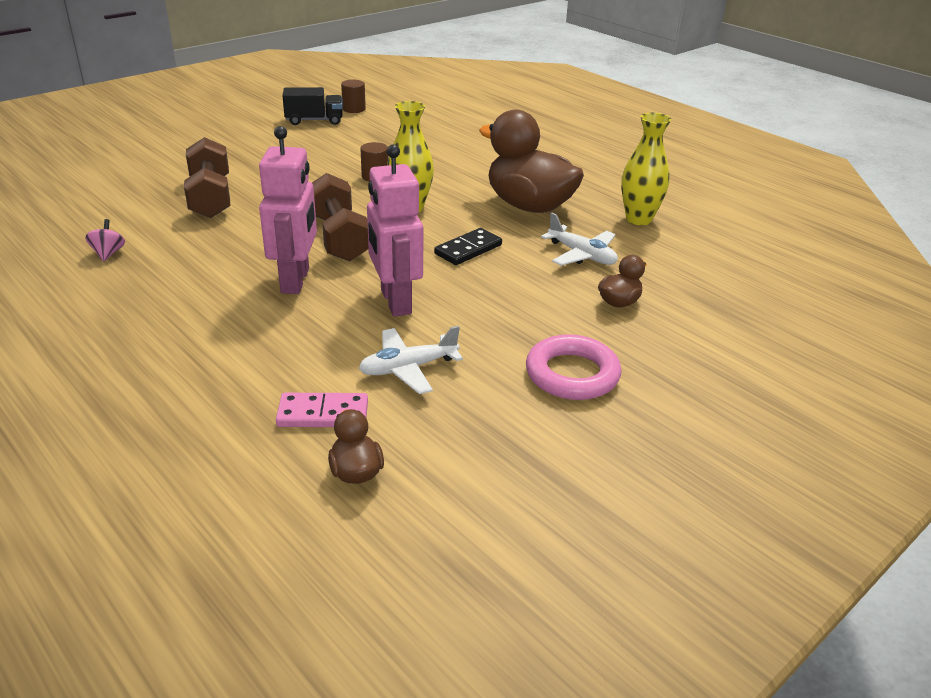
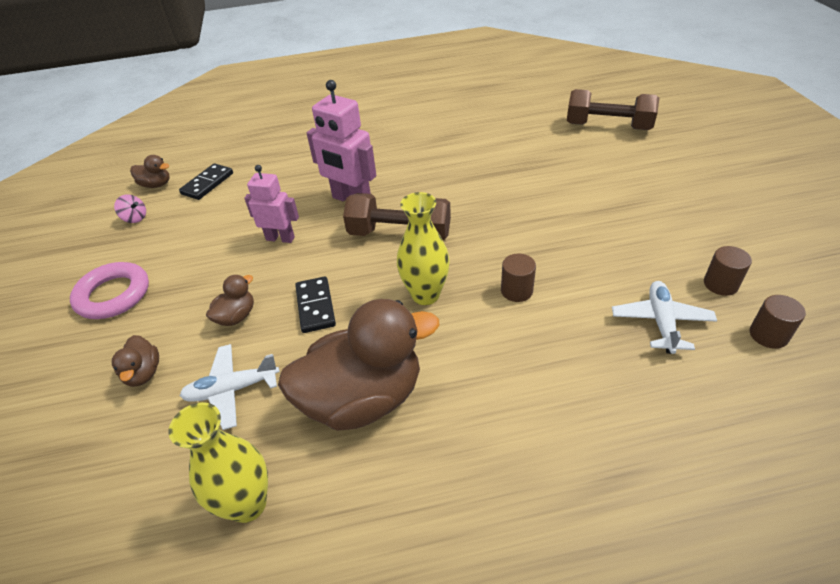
camera: 125 degrees right, 10 degrees up
(108, 253) = (453, 133): pink spinning top -> pink spinning top (135, 218)
(210, 197) = (522, 181): brown dumbbell -> brown dumbbell (608, 126)
(314, 120) = (720, 284): black truck -> brown cylinder
(323, 414) = (207, 183): pink domino -> black domino
(395, 302) = (280, 238): pink robot -> pink robot, size x0.65
(408, 368) = (206, 223): white plane -> white plane (661, 322)
(518, 283) = (236, 316): none -> brown duck

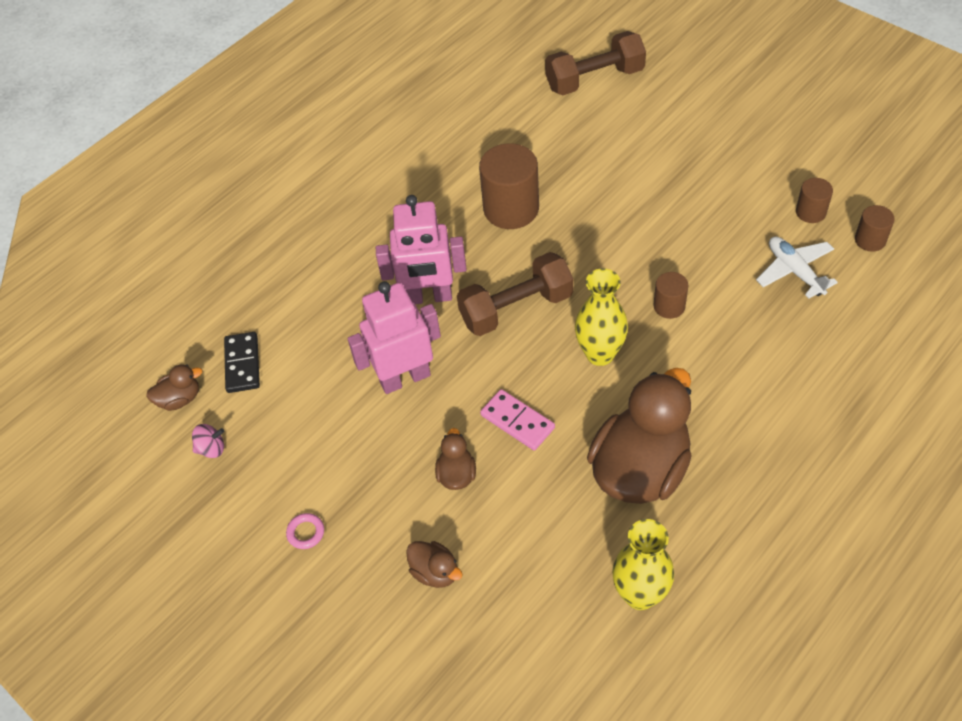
camera: 35 degrees left, 10 degrees up
(113, 295) = (306, 532): pink ring -> pink ring, size x0.45
(232, 390) = (530, 532): white plane -> none
(280, 238) = (405, 378): pink robot -> pink robot, size x1.54
(315, 306) = (517, 421): black domino -> pink domino
(464, 175) = (511, 209): none -> brown cylinder

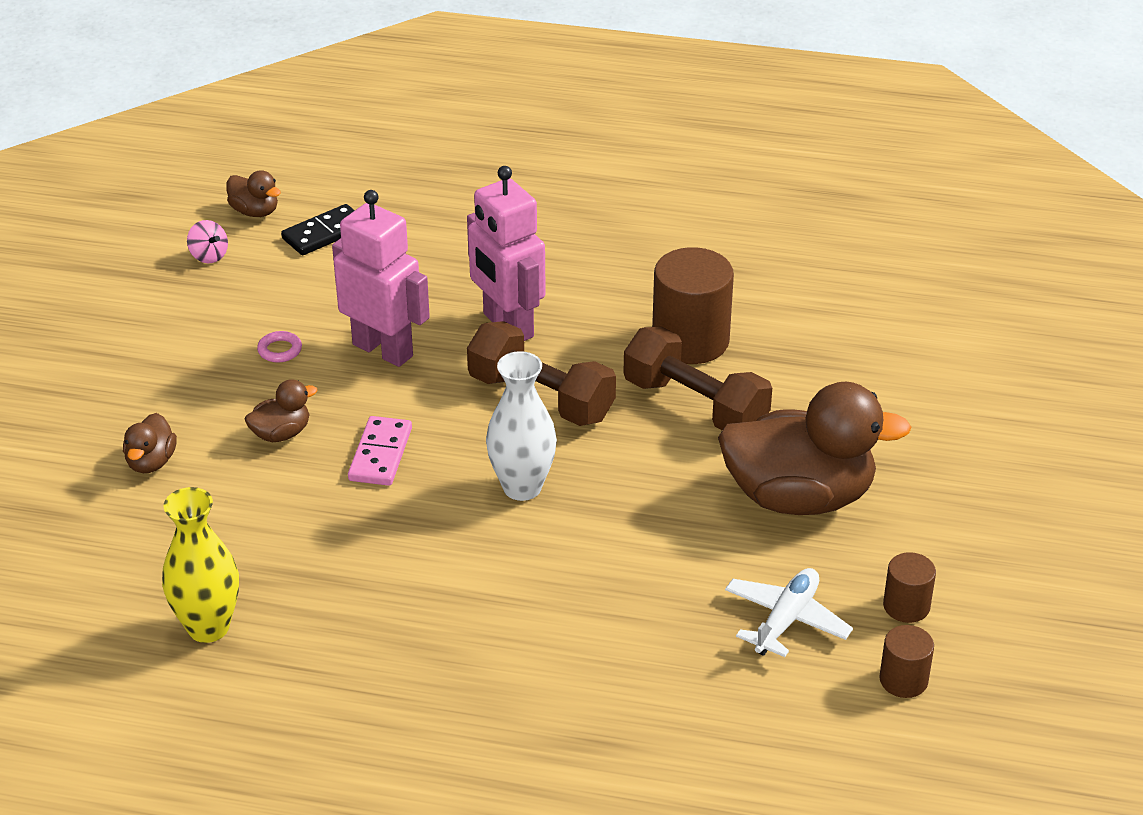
camera: 55 degrees right, 15 degrees down
(306, 532) = (147, 356): pink ring -> pink ring (280, 350)
(595, 79) = (973, 334): brown dumbbell -> brown dumbbell (695, 405)
(600, 354) = (522, 487): yellow vase -> white vase
(640, 469) = (377, 574): brown duck -> brown duck (799, 497)
(669, 306) = (638, 522): brown cylinder -> none

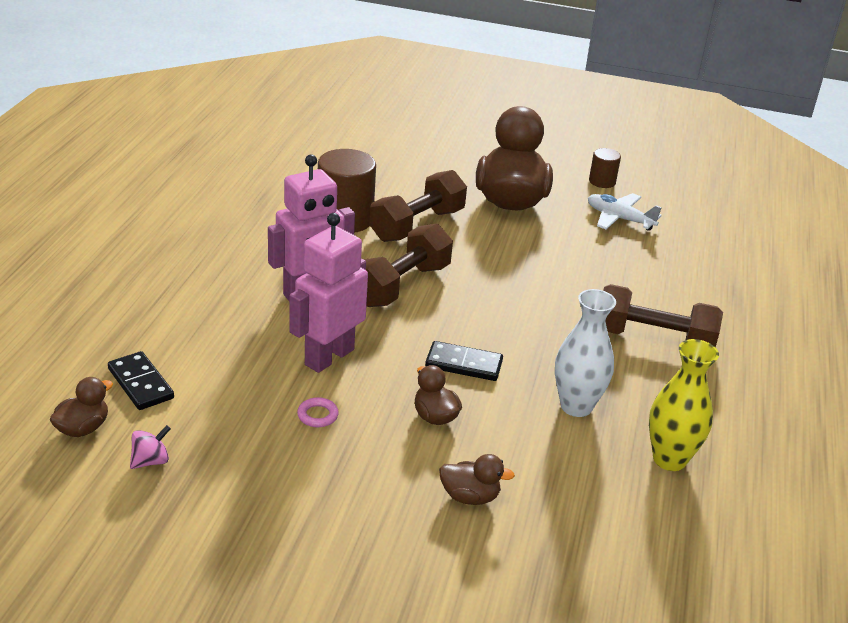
camera: 90 degrees left, 5 degrees down
(380, 454) = (463, 364): pink domino -> black domino
(457, 634) = (653, 339): none -> brown dumbbell
(522, 487) = (502, 301): white vase -> white vase (576, 406)
(903, 680) = (660, 191): brown cylinder -> none

